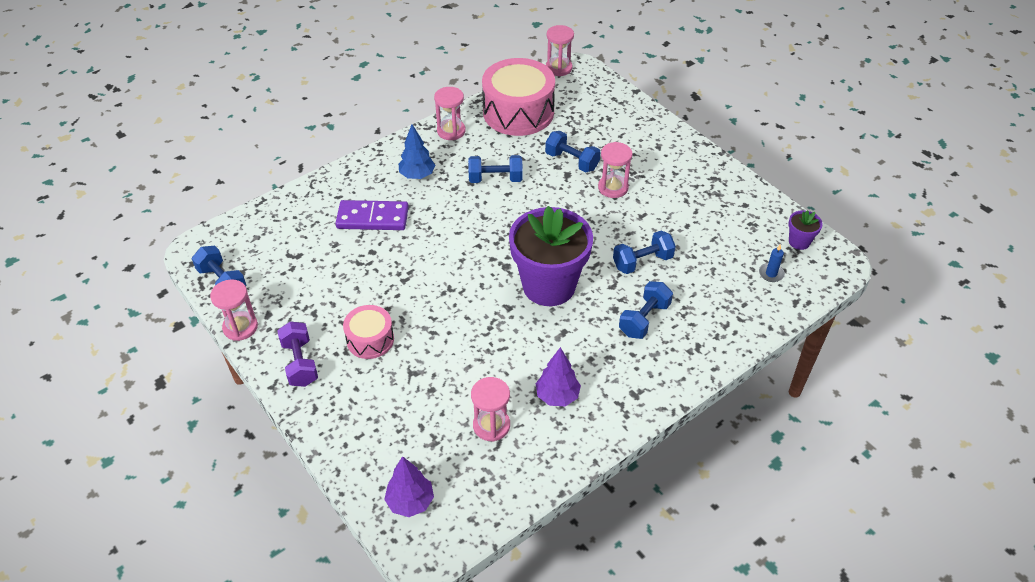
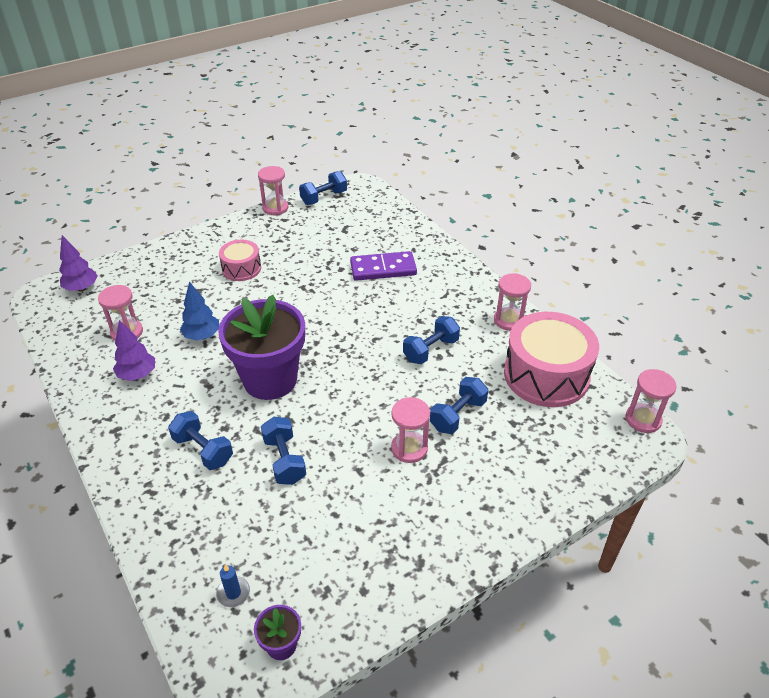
camera: 95 degrees right, 5 degrees down
(300, 363) = (230, 236): purple dumbbell -> none
(372, 218) = (383, 269): purple domino -> purple domino turned 75 degrees clockwise
(417, 175) = (439, 296): blue tree -> blue tree (202, 336)
(495, 179) = (430, 350): blue dumbbell -> blue dumbbell turned 45 degrees clockwise

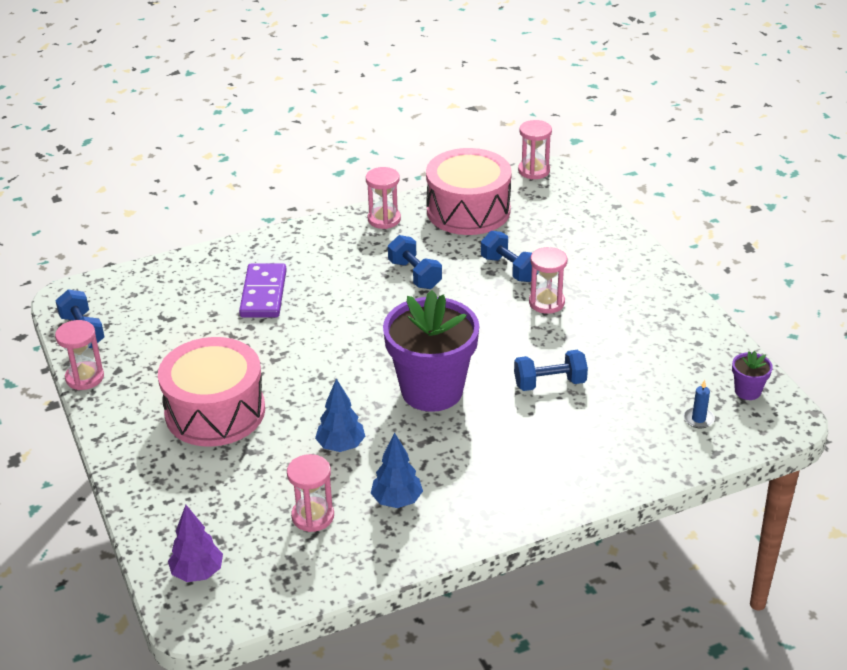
camera: 80 degrees left, 5 degrees down
(137, 375) = (397, 501): purple tree -> blue tree
(203, 450) = (527, 441): blue dumbbell -> none
(241, 268) = (215, 411): pink drum -> pink drum, size x1.87

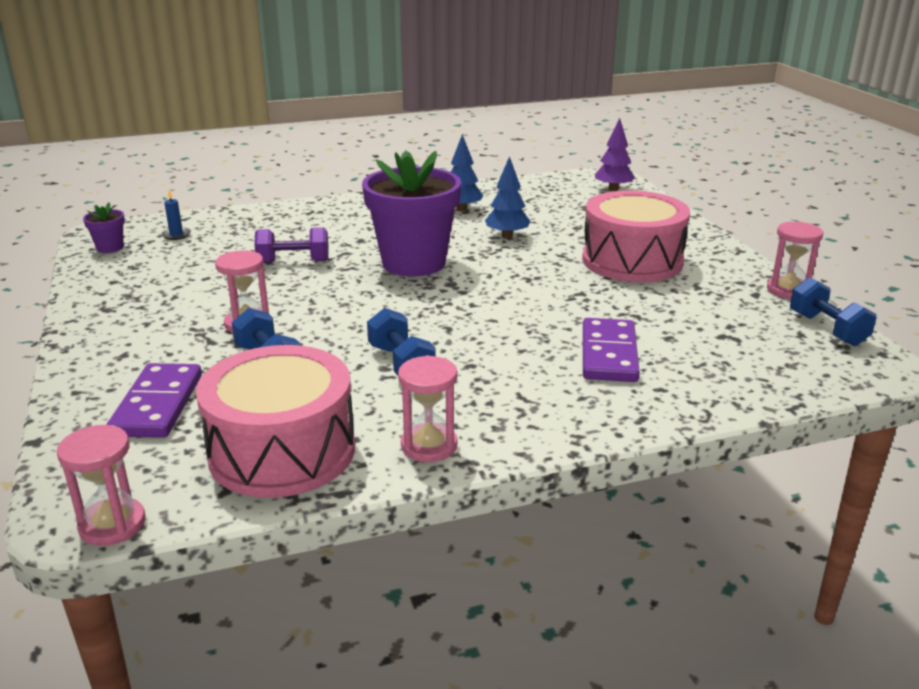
camera: 175 degrees left, 10 degrees down
(313, 516) = (530, 206): pink hourglass -> none
(549, 383) = (293, 262): blue dumbbell -> purple dumbbell
(562, 232) = (157, 405): none -> purple domino

